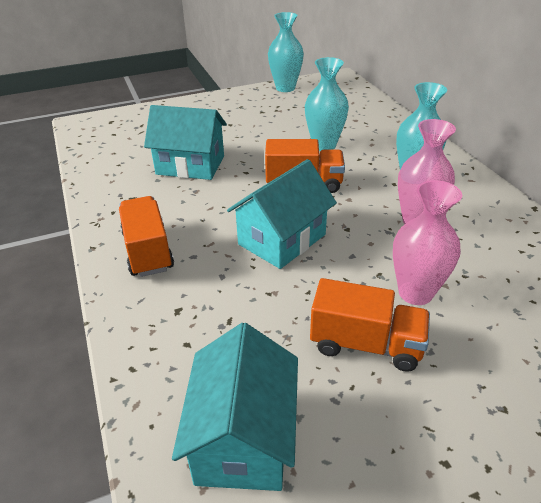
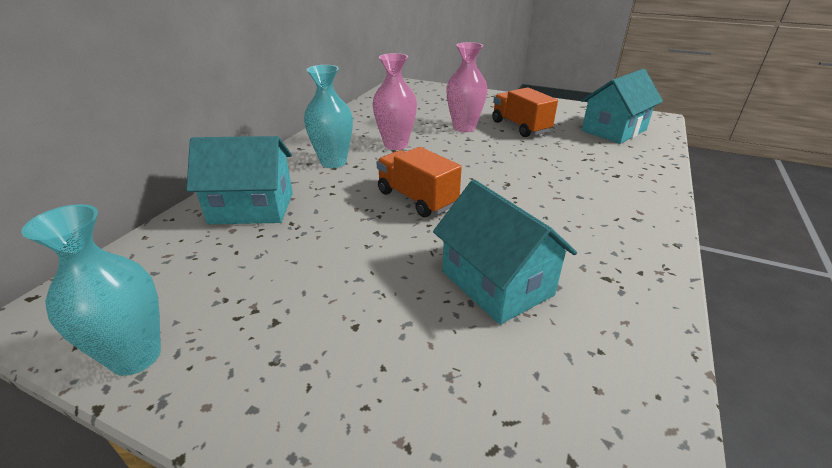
camera: 135 degrees left, 5 degrees down
(148, 251) = (618, 216): orange truck -> none
(282, 239) = (498, 175): turquoise house -> turquoise house (252, 208)
(324, 145) = (327, 221): turquoise vase -> none

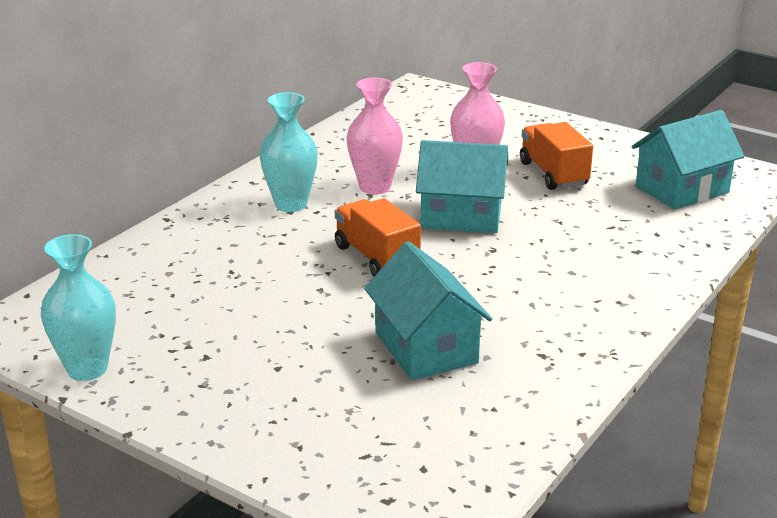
camera: 10 degrees right, 5 degrees down
(252, 208) = (190, 251): turquoise house -> turquoise house (461, 216)

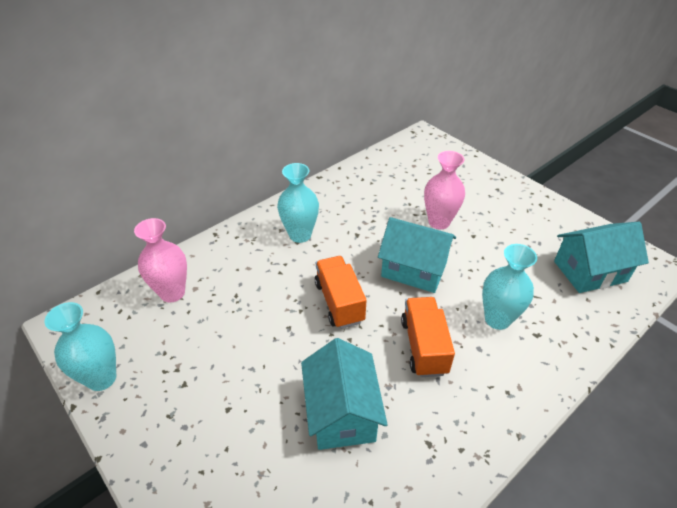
camera: 15 degrees right, 15 degrees up
(375, 187) = (362, 228): pink vase -> pink vase (172, 293)
(553, 174) = (494, 237): orange truck -> orange truck (424, 346)
(584, 245) = (497, 319): none -> turquoise vase

